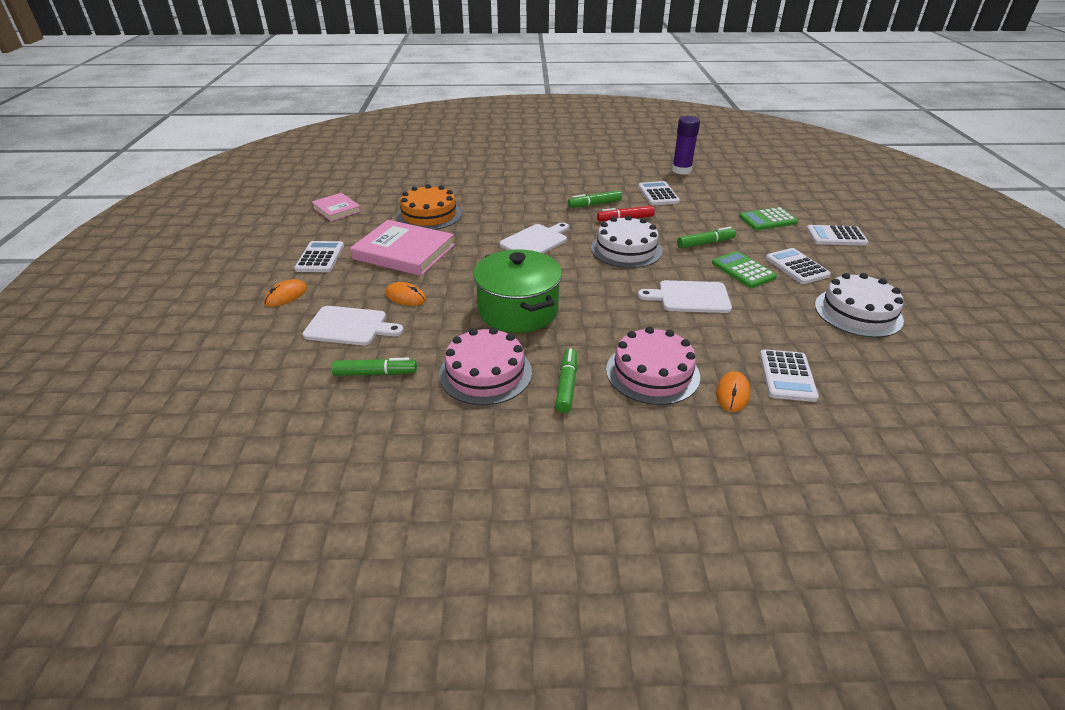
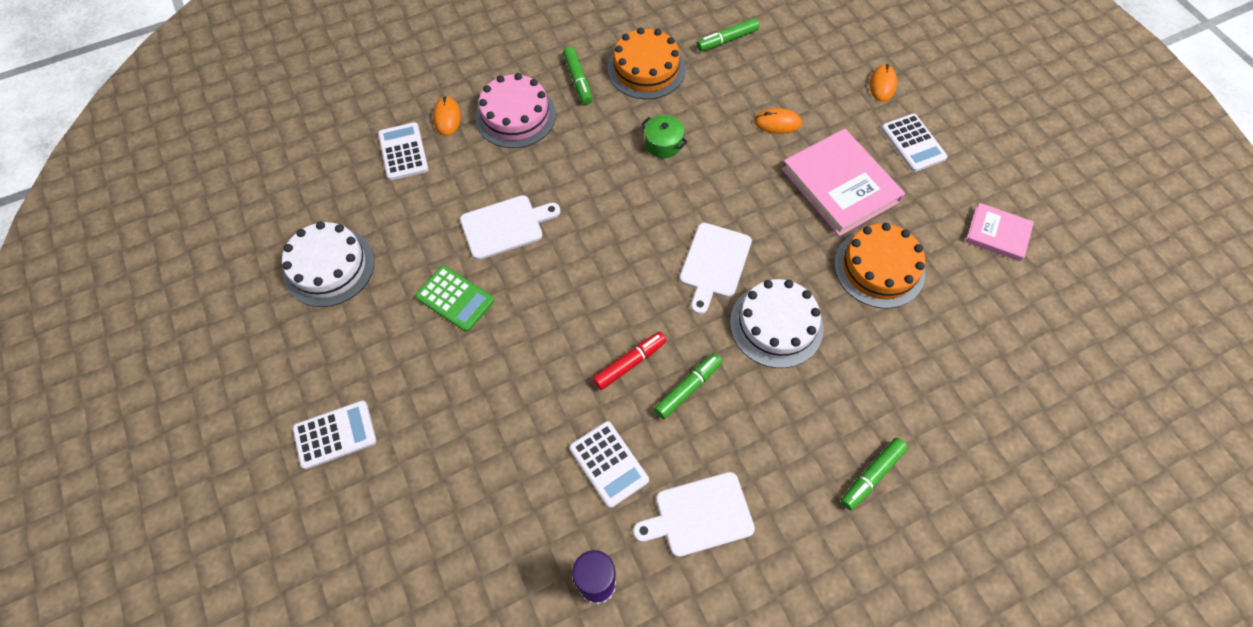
camera: 155 degrees right, 25 degrees up
(349, 326) = (791, 73): white cutting board -> white cutting board (699, 515)
(404, 252) = (840, 185): pink book -> pink book turned 60 degrees clockwise
(485, 373) = (646, 69): pink cake -> orange cake
(518, 310) = (663, 144): green pot -> green pot, size x0.46
(626, 249) = (601, 289): white cake -> white cake (776, 325)
(705, 243) = (509, 342): green marker -> green marker (871, 475)
(767, 220) = (432, 446): green calculator -> none
(796, 267) = (391, 332): white calculator -> none

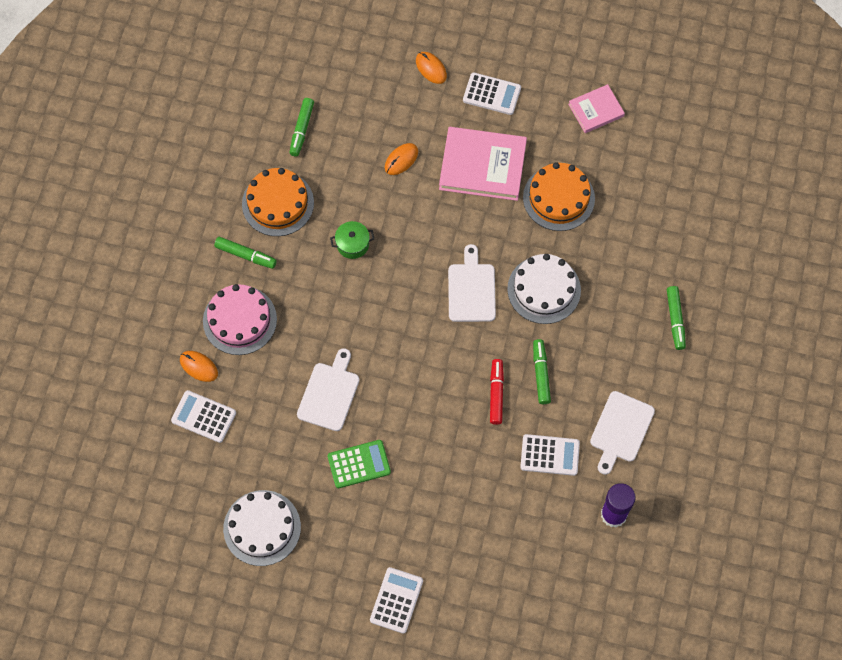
camera: 50 degrees left, 5 degrees up
(714, 264) = (471, 289): white cutting board -> white cutting board turned 150 degrees counterclockwise

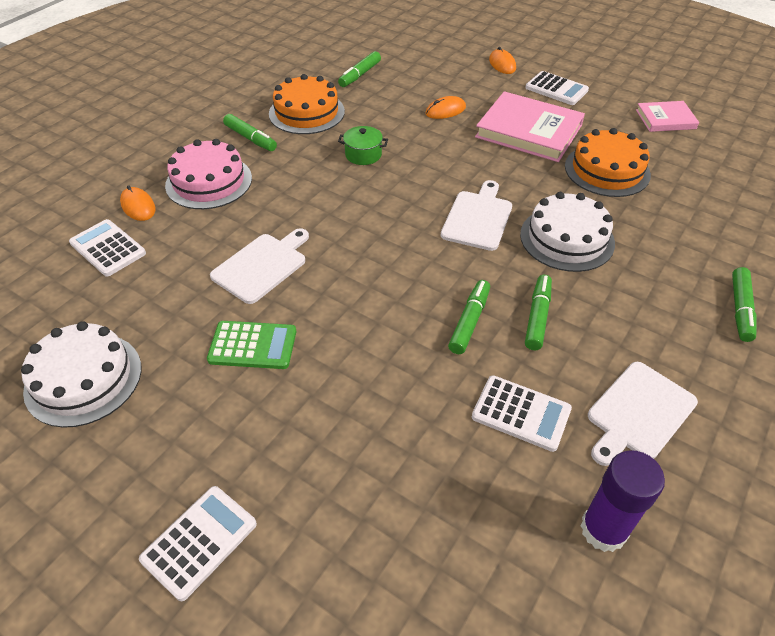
camera: 20 degrees right, 20 degrees down
(496, 394) = (469, 321): red marker -> green marker

